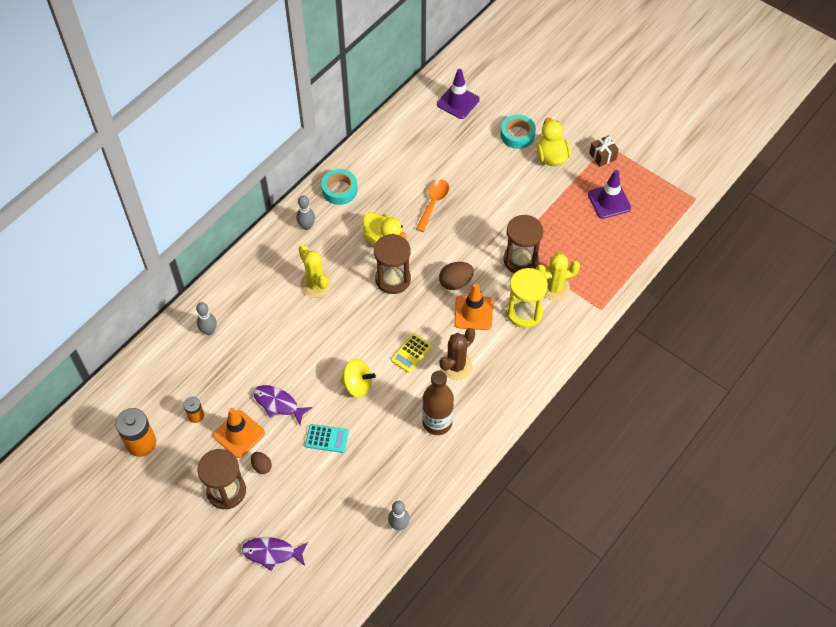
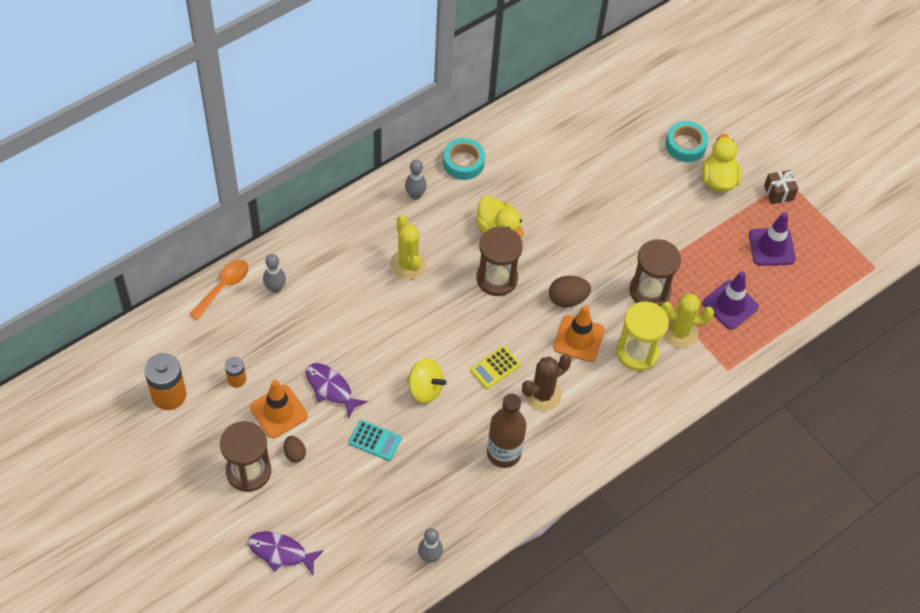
camera: 10 degrees right, 0 degrees up
(433, 203) = (566, 202): orange spoon -> orange spoon (223, 287)
(458, 102) = (626, 91): purple traffic cone -> purple traffic cone (730, 305)

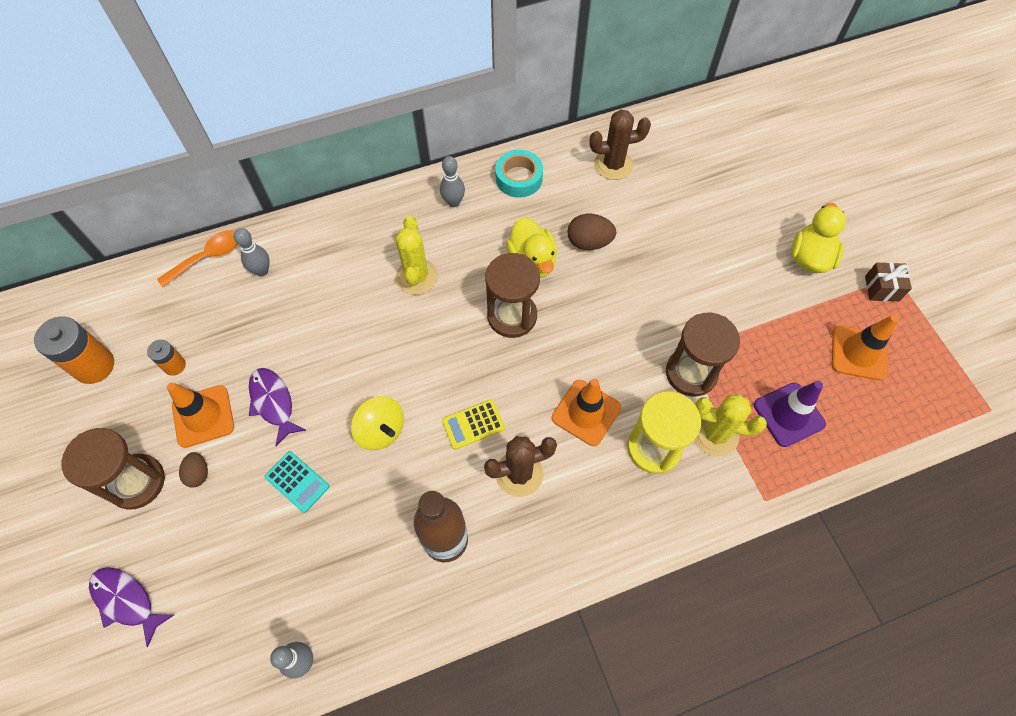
camera: 20 degrees right, 5 degrees up
(539, 134) = (613, 165): none -> brown cactus
(567, 299) = (587, 360): brown egg -> brown egg (589, 242)
(685, 145) = (779, 210): turquoise tape -> none
(771, 247) = (858, 353): purple traffic cone -> orange traffic cone

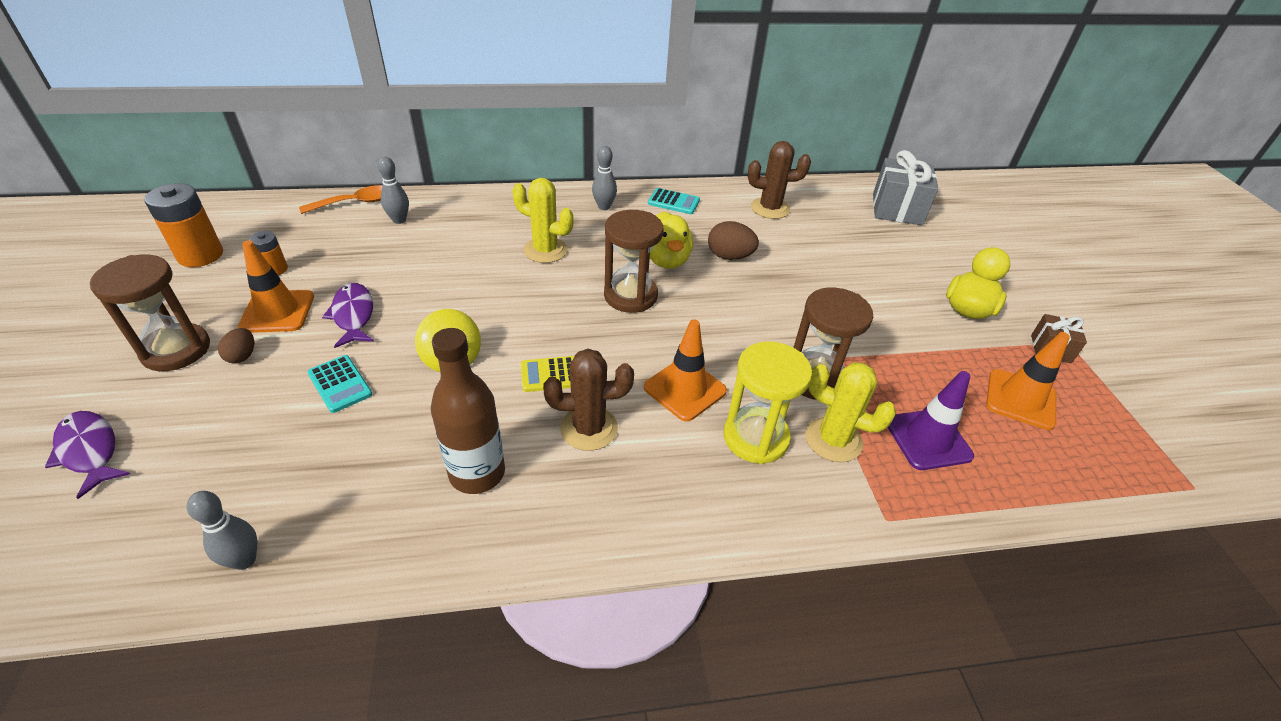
camera: 10 degrees right, 20 degrees down
(416, 277) = (545, 250): yellow cactus -> yellow cactus turned 75 degrees counterclockwise
(519, 178) = (673, 202): turquoise tape -> turquoise calculator
(734, 136) = (897, 209): none -> grey gift

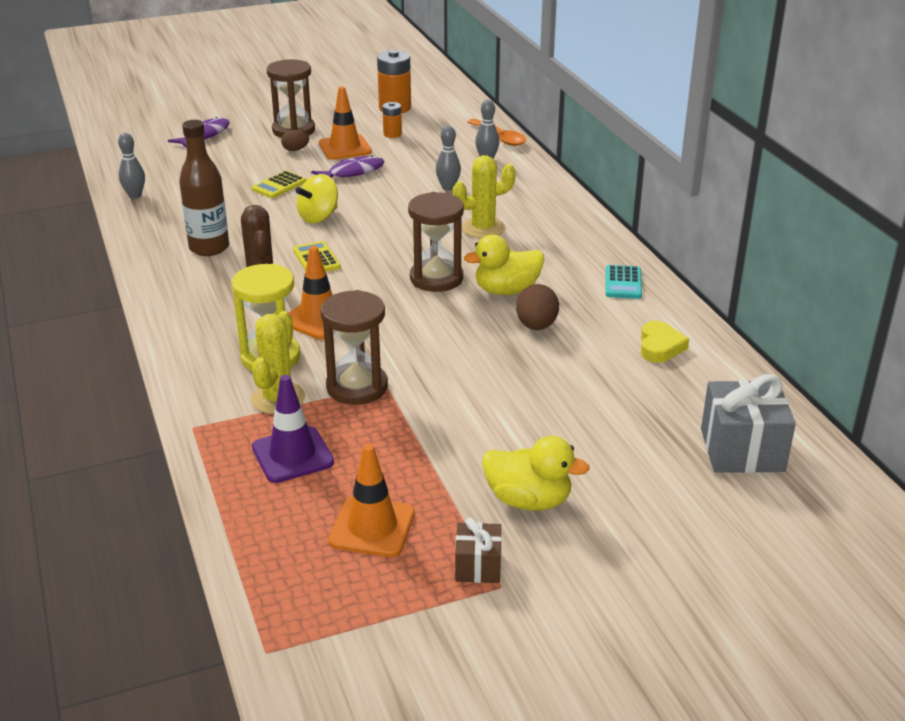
camera: 80 degrees right, 10 degrees down
(340, 384) = (279, 185): turquoise calculator -> yellow calculator
(545, 250) = (483, 228): yellow cactus -> yellow cactus turned 60 degrees clockwise
(604, 207) = (581, 245): grey bowling pin -> grey bowling pin (448, 187)
(770, 208) = (660, 346): brown cactus -> yellow heart

